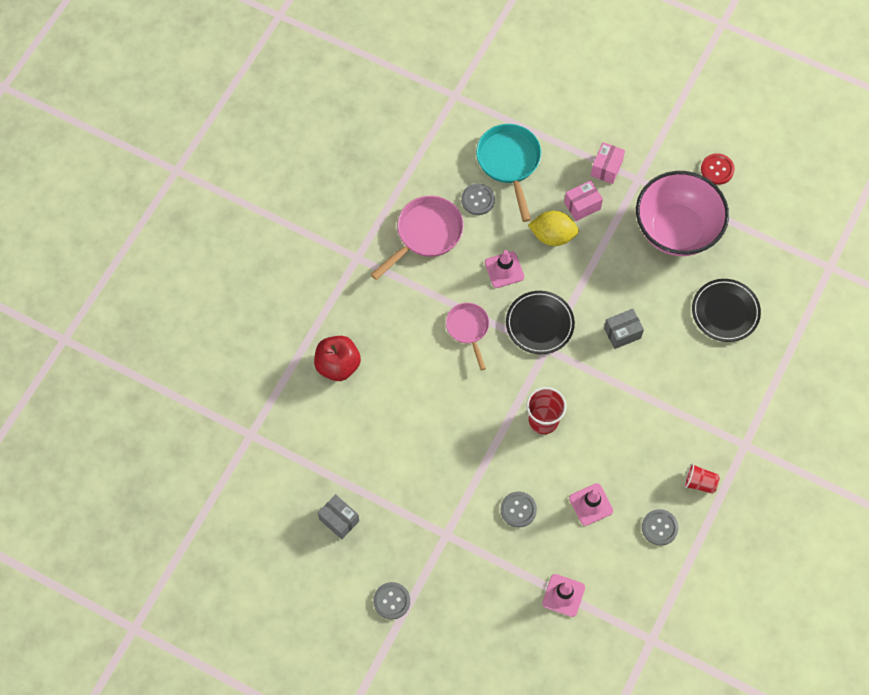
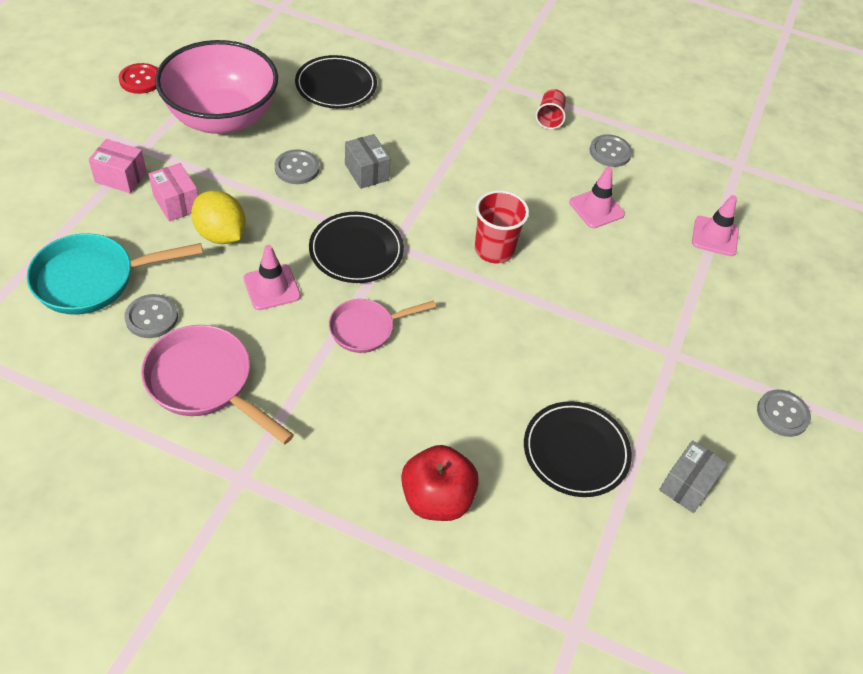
camera: 100 degrees left, 15 degrees down
(367, 453) = (576, 451): none -> black plate
(518, 510) = (620, 277): grey button -> grey button (297, 168)
(552, 236) = (221, 234): yellow lemon -> yellow lemon turned 45 degrees counterclockwise

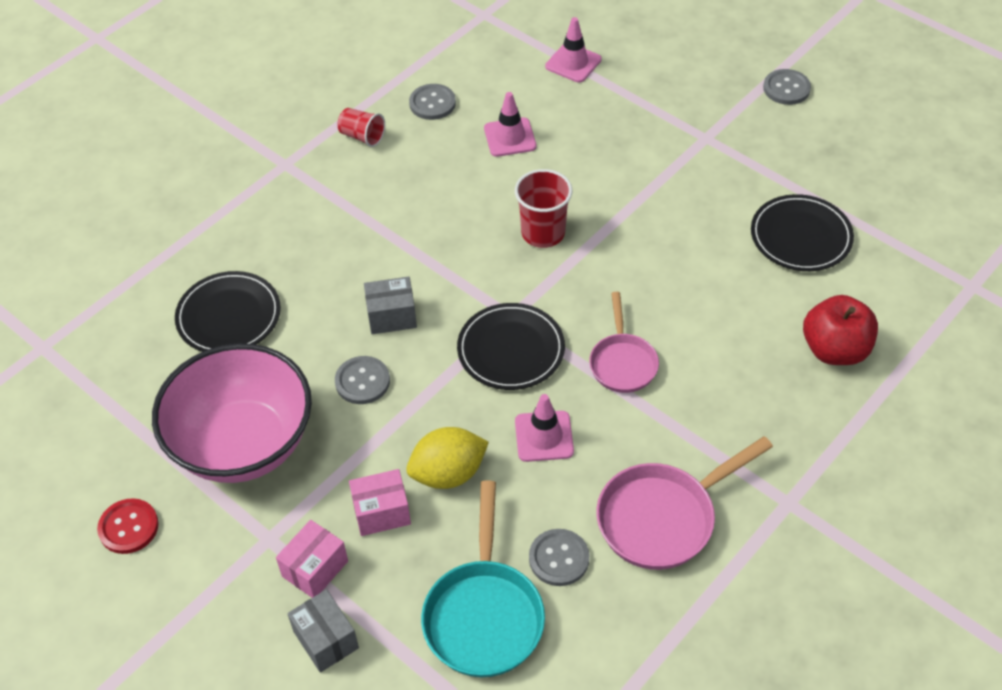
camera: 65 degrees left, 0 degrees up
(687, 485) = (847, 173): grey box -> grey box (326, 639)

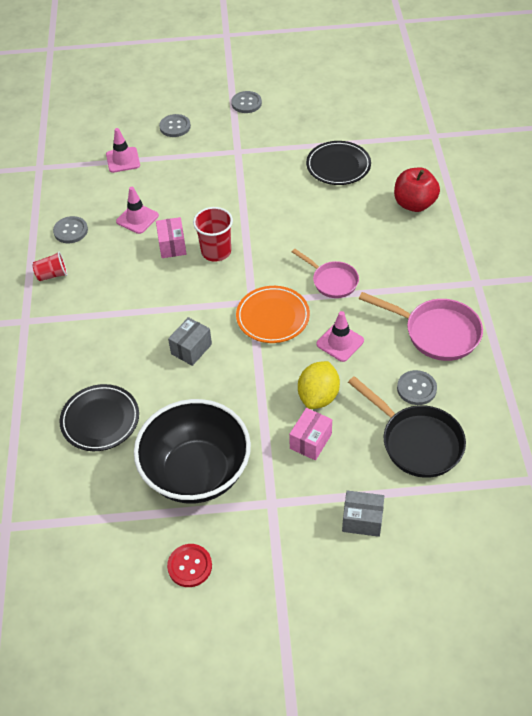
camera: 45 degrees left, 0 degrees up
(243, 444) = (196, 472): pink bowl -> black bowl
(315, 568) = (313, 495): pink box -> pink box (172, 246)
(362, 381) = (218, 391): grey button -> grey button (175, 127)
(484, 614) = (417, 441): turquoise pan -> black pan
(511, 350) = (273, 317): black plate -> orange plate
(663, 517) = (436, 332): pink pan -> pink pan turned 75 degrees counterclockwise

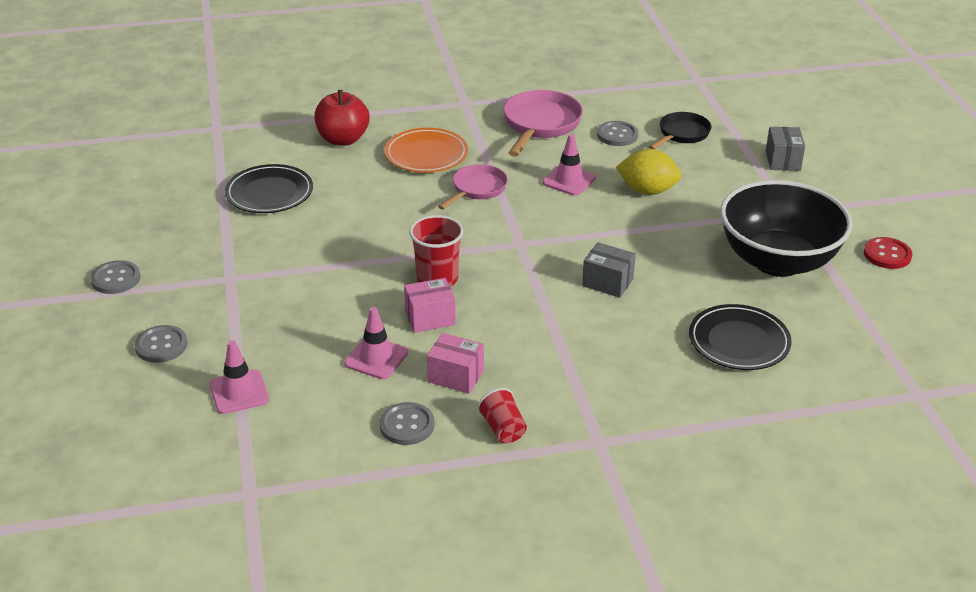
camera: 100 degrees left, 15 degrees down
(273, 317) = (542, 227): orange plate -> orange plate (426, 154)
(310, 441) = (706, 192): pink box -> pink box (455, 376)
(417, 441) = (681, 134): black pan -> black pan, size x0.64

